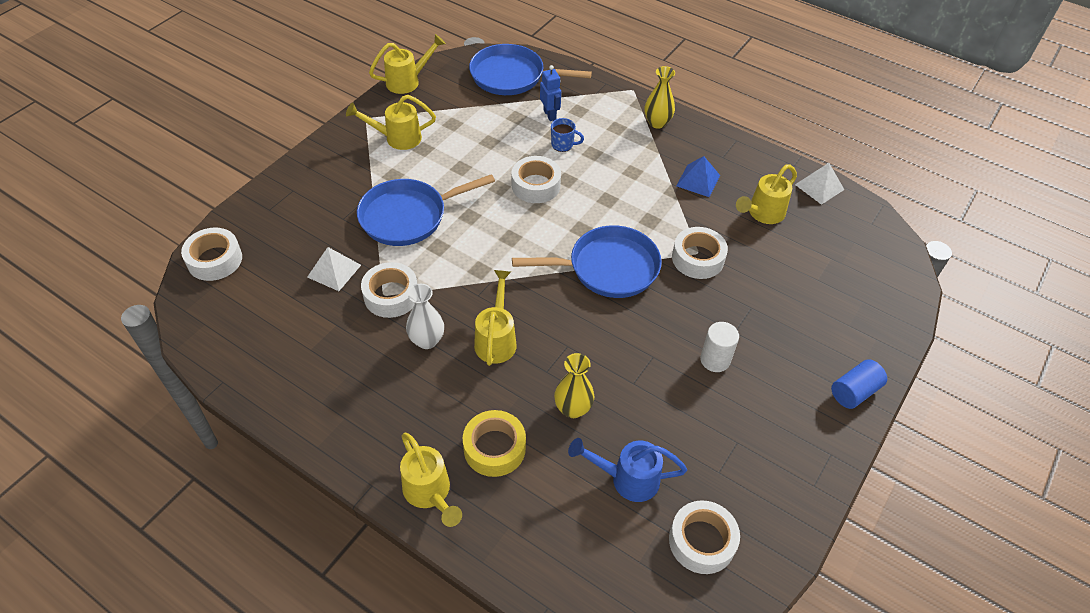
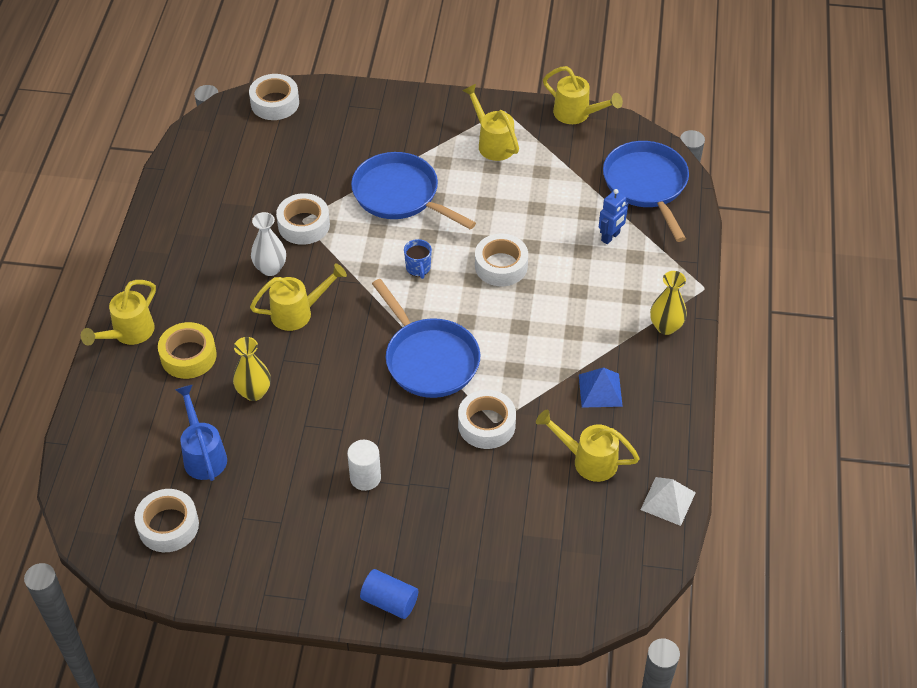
camera: 65 degrees right, 0 degrees up
(334, 271) = (308, 177): white pyramid -> none
(563, 145) = (573, 264): blue mug -> blue mug (418, 268)

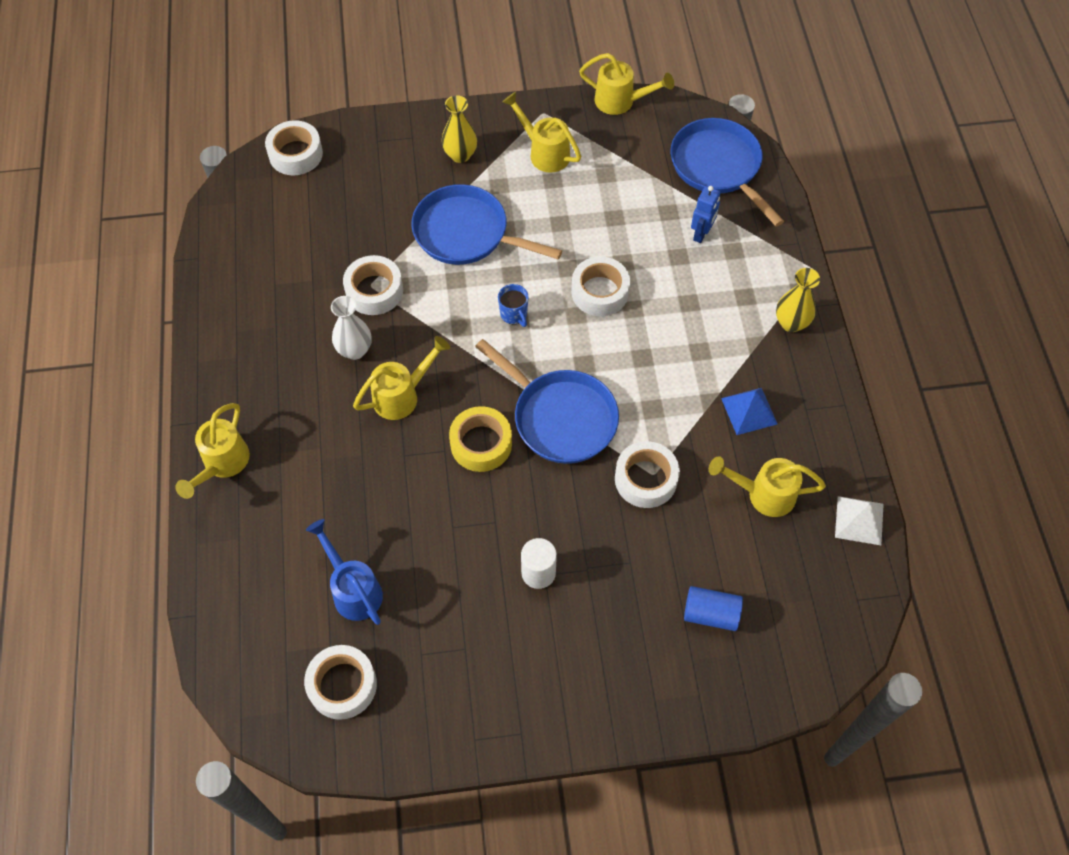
camera: 15 degrees left, 10 degrees up
(188, 356) = (298, 475): yellow tape -> yellow tape (481, 444)
(254, 392) = (385, 501): yellow vase -> yellow vase (460, 155)
(389, 601) = (612, 712): blue cylinder -> blue cylinder (710, 614)

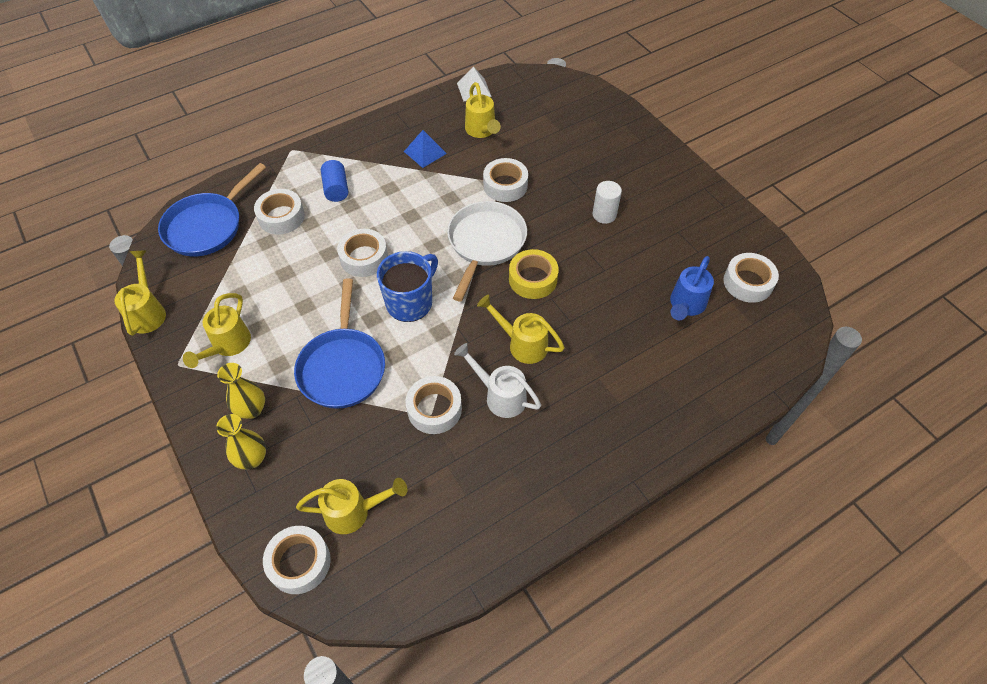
camera: 115 degrees left, 5 degrees down
(222, 464) = (655, 439): yellow watering can -> yellow watering can (354, 511)
(355, 350) = (500, 395): white vase -> white watering can
(514, 314) = (410, 302): blue mug -> blue mug, size x2.00
(560, 417) = (485, 243): blue pan -> white pan
(701, 234) = (281, 217): blue robot -> white tape
(710, 614) = (574, 132): blue cylinder -> blue cylinder (336, 189)
(791, 323) = (343, 150): yellow vase -> yellow vase (252, 459)

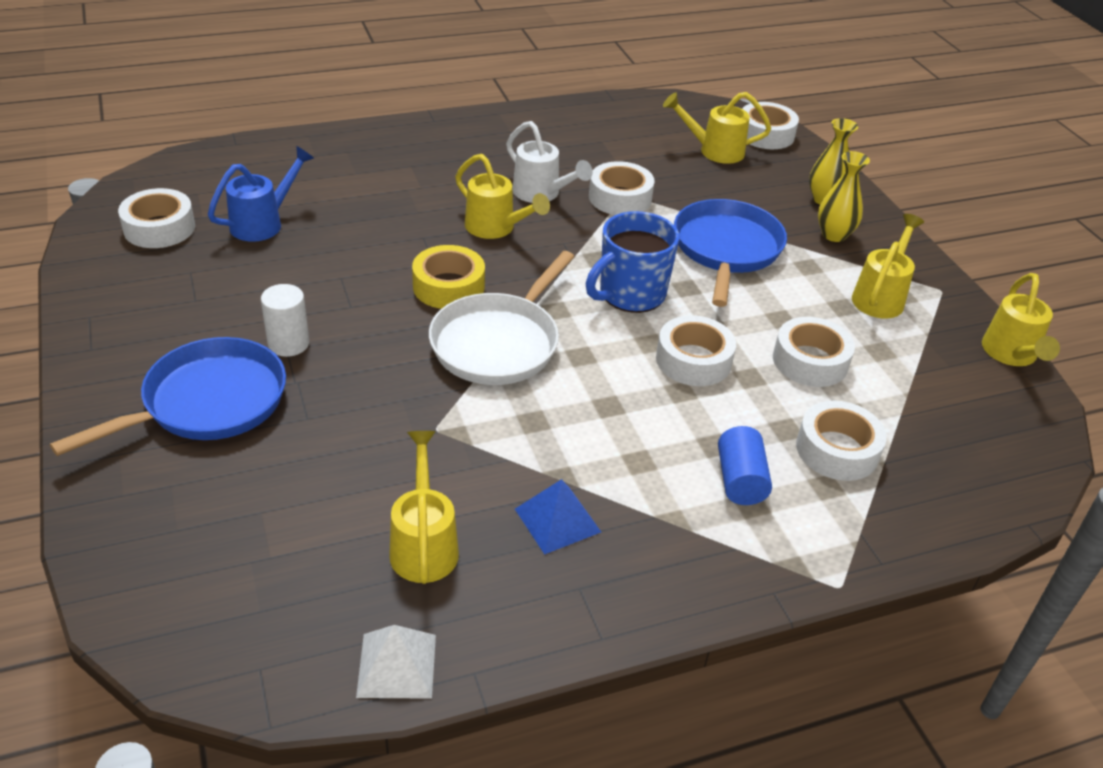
camera: 170 degrees left, 15 degrees down
(207, 226) = (967, 461): blue pan -> blue pan (207, 403)
(505, 185) = (427, 422): white tape -> white tape (810, 361)

